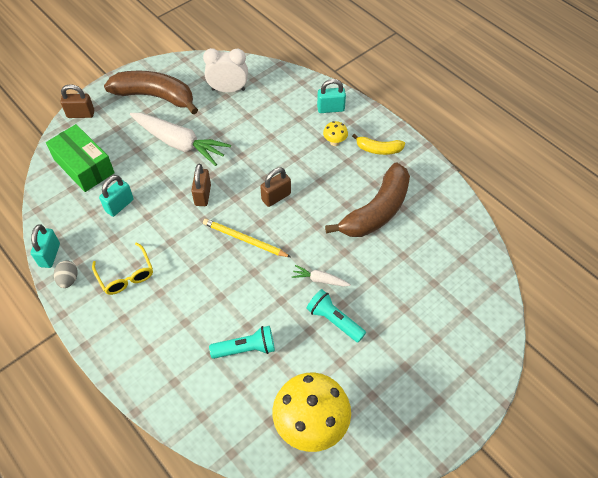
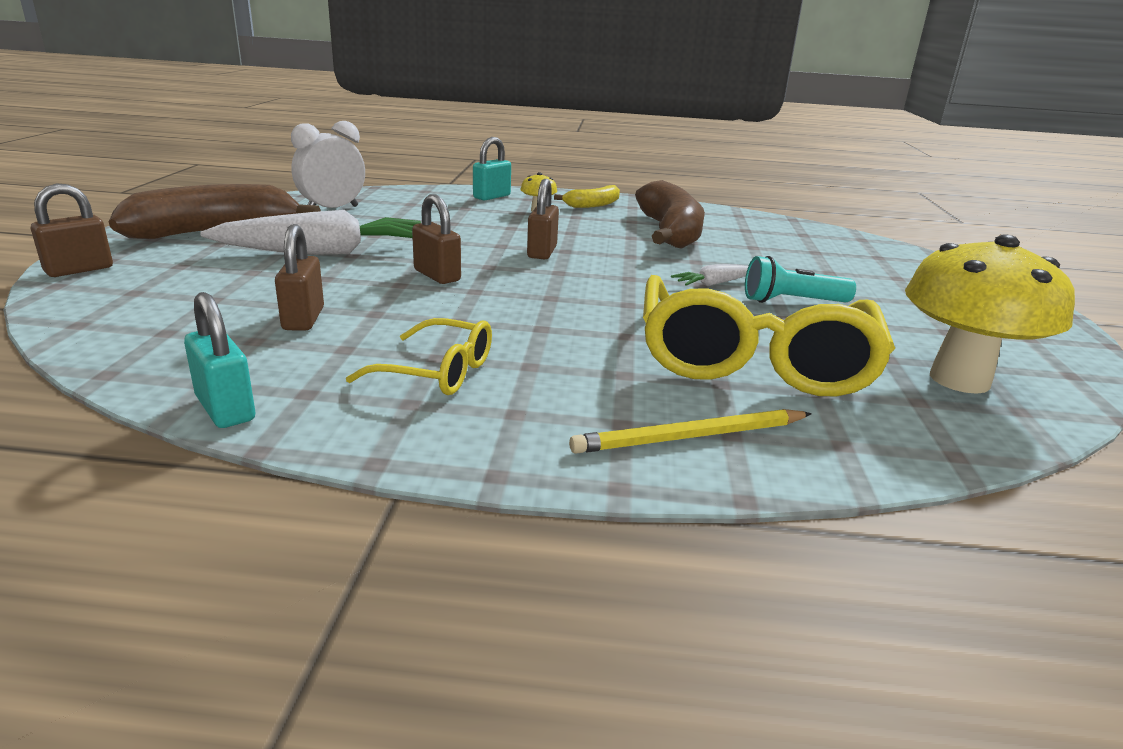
camera: 45 degrees left, 30 degrees down
(68, 279) = (321, 418): grey egg -> none
(84, 166) = (163, 307): green box -> none
(119, 205) = (303, 319): turquoise padlock -> brown padlock
(245, 240) = (565, 287): yellow pencil -> yellow pencil (691, 437)
(246, 348) = (753, 359): turquoise flashlight -> yellow glasses

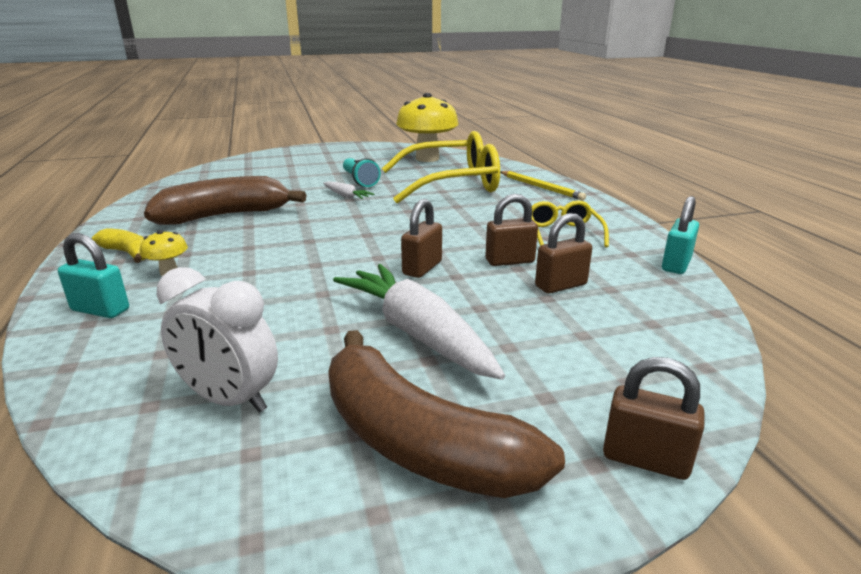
camera: 110 degrees left, 0 degrees up
(542, 252) = (323, 246): brown padlock -> brown padlock (509, 261)

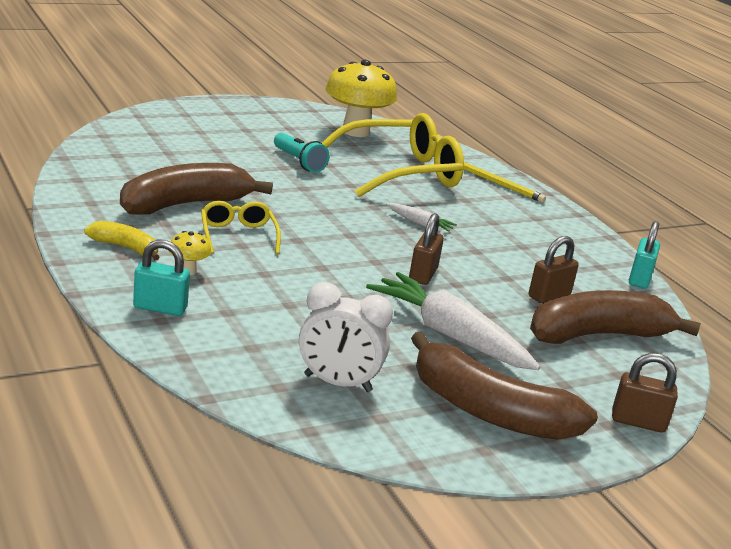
camera: 15 degrees left, 0 degrees up
(346, 196) = (297, 184): white carrot -> white carrot (419, 223)
(509, 261) = (497, 270): brown padlock -> none
(563, 233) = (535, 241): yellow glasses -> yellow glasses (238, 235)
(611, 329) = (598, 335): none -> brown banana

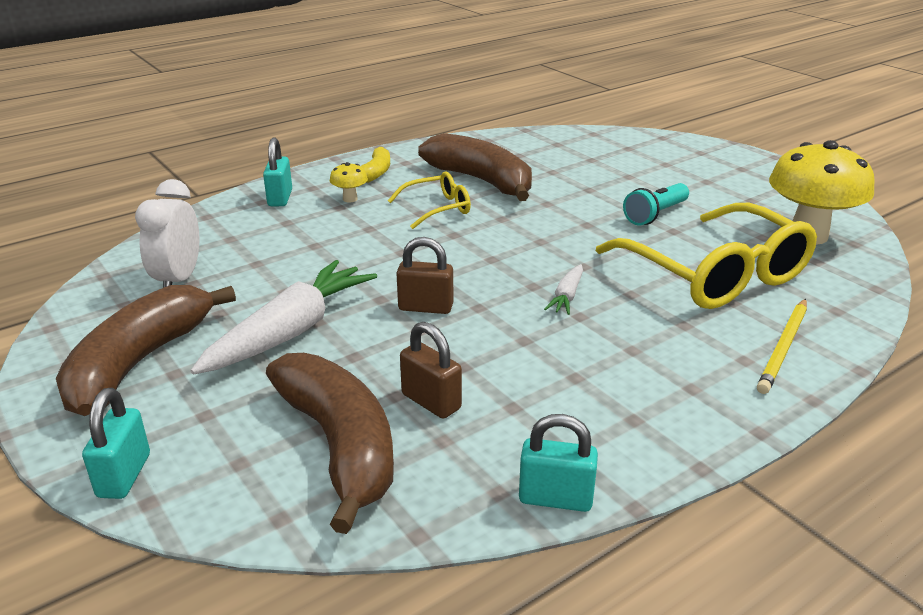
camera: 85 degrees right, 5 degrees up
(638, 422) = (124, 475): brown padlock -> turquoise padlock

